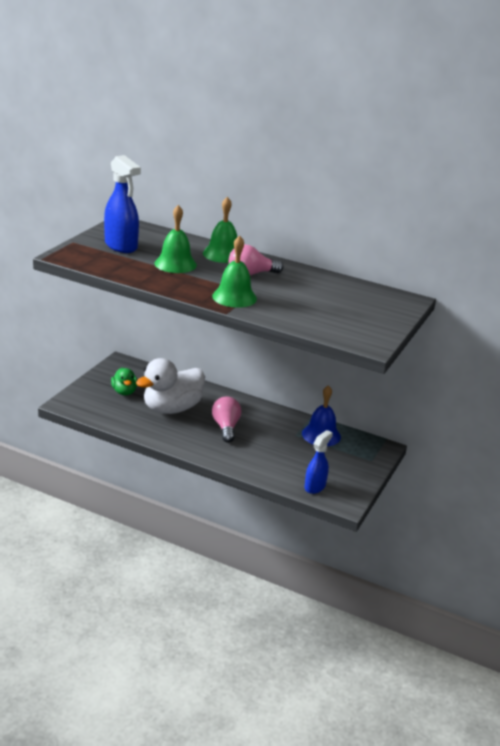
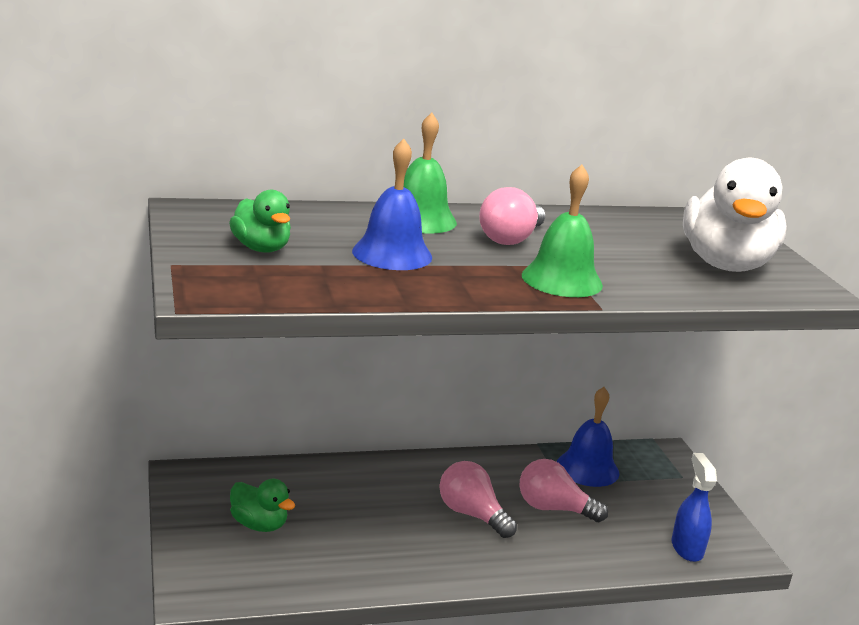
camera: 40 degrees left, 5 degrees down
(121, 246) = (261, 248): blue spray bottle -> green duck
(172, 408) = (363, 520): white duck -> white duck (725, 264)
(175, 264) = (392, 254): green bell -> blue bell
(271, 442) = (553, 509): none -> pink light bulb

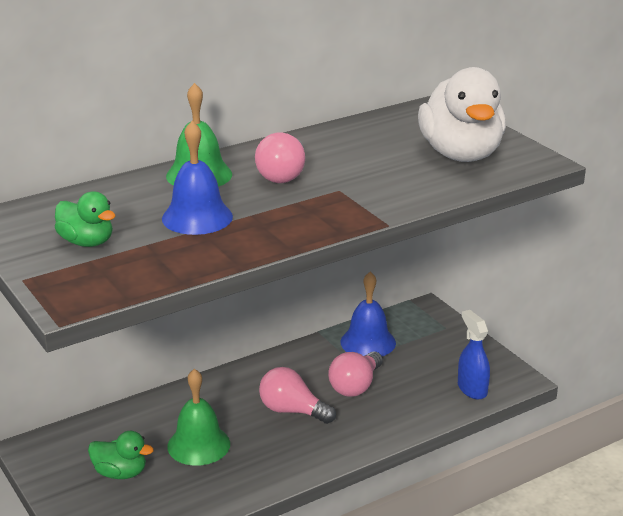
camera: 15 degrees left, 5 degrees up
(553, 509) = (355, 386): pink light bulb -> pink light bulb turned 60 degrees counterclockwise
(562, 280) = (344, 205): green bell -> green bell (198, 445)

